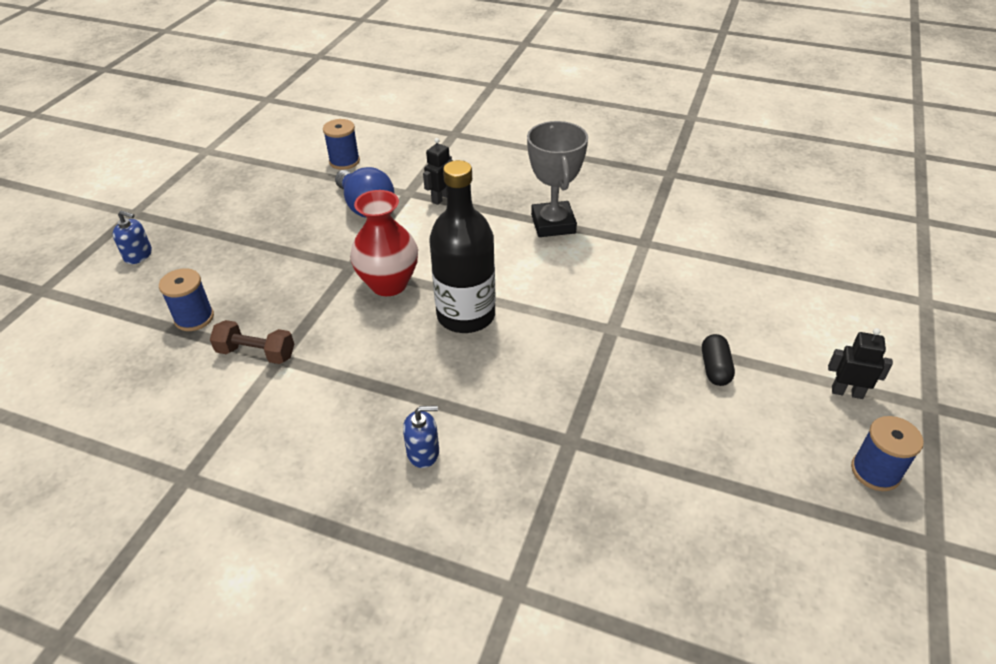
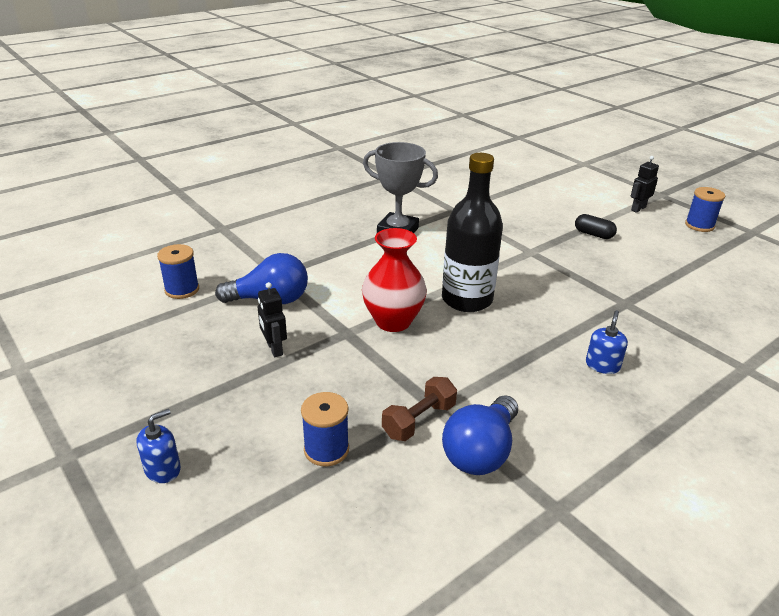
camera: 60 degrees left, 10 degrees down
(236, 405) = (481, 452): none -> blue light bulb
(441, 198) = (306, 262): black robot -> black robot (274, 349)

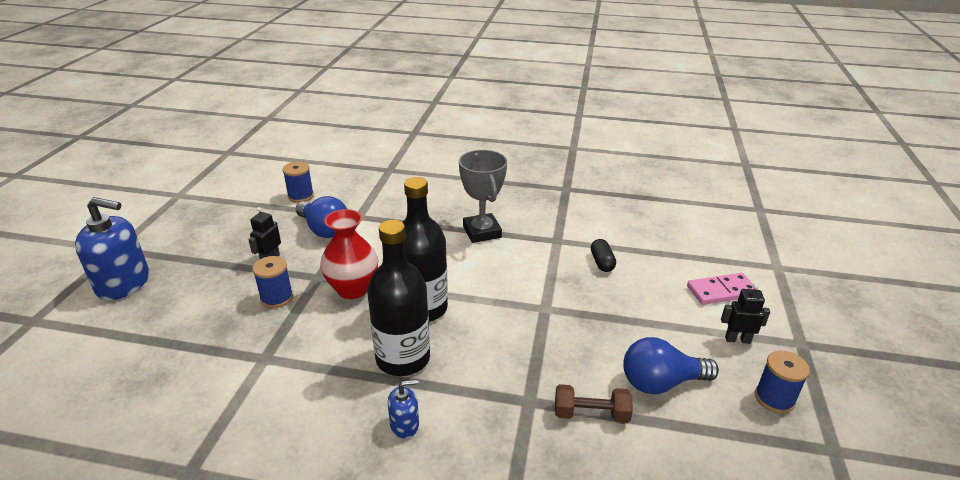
camera: 50 degrees right, 0 degrees up
(163, 469) = (124, 283): blue soap dispenser -> blue soap dispenser, size x2.08
(326, 450) = (181, 332): blue spool -> blue spool (277, 298)
(419, 420) = (242, 356): brown dumbbell -> brown dumbbell (591, 414)
(481, 452) = (228, 402): blue light bulb -> blue light bulb (661, 383)
(521, 334) = (403, 358): none -> black bottle
(587, 189) = (721, 291): none -> pink domino
(593, 234) = (632, 331): black capsule -> black capsule (602, 262)

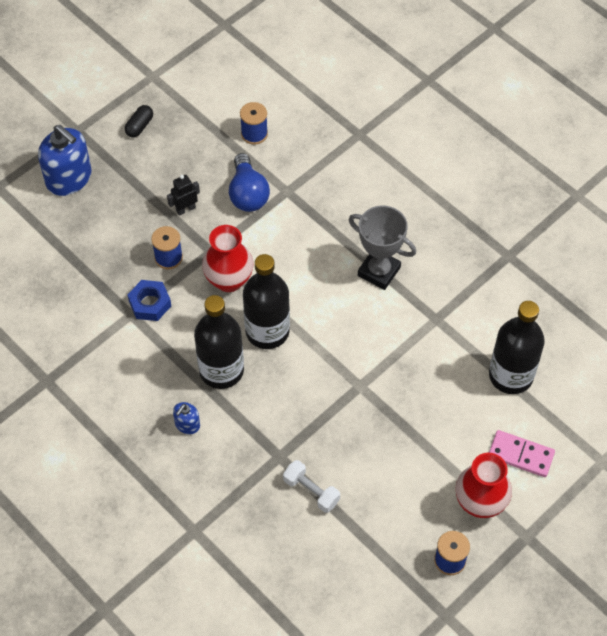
camera: 35 degrees right, 25 degrees up
(281, 340) = (150, 303): none -> blue nut
(404, 425) = (187, 424): blue soap dispenser -> blue soap dispenser turned 105 degrees clockwise
(482, 232) = (379, 271): grey trophy -> grey trophy turned 75 degrees counterclockwise
(591, 414) = (311, 491): brown dumbbell -> white dumbbell
(602, 262) = (451, 366): black capsule -> black capsule (139, 126)
(650, 248) = (511, 375): none -> black bottle
(661, 383) = (382, 499): blue light bulb -> none
(737, 339) = (480, 503): black robot -> red vase

